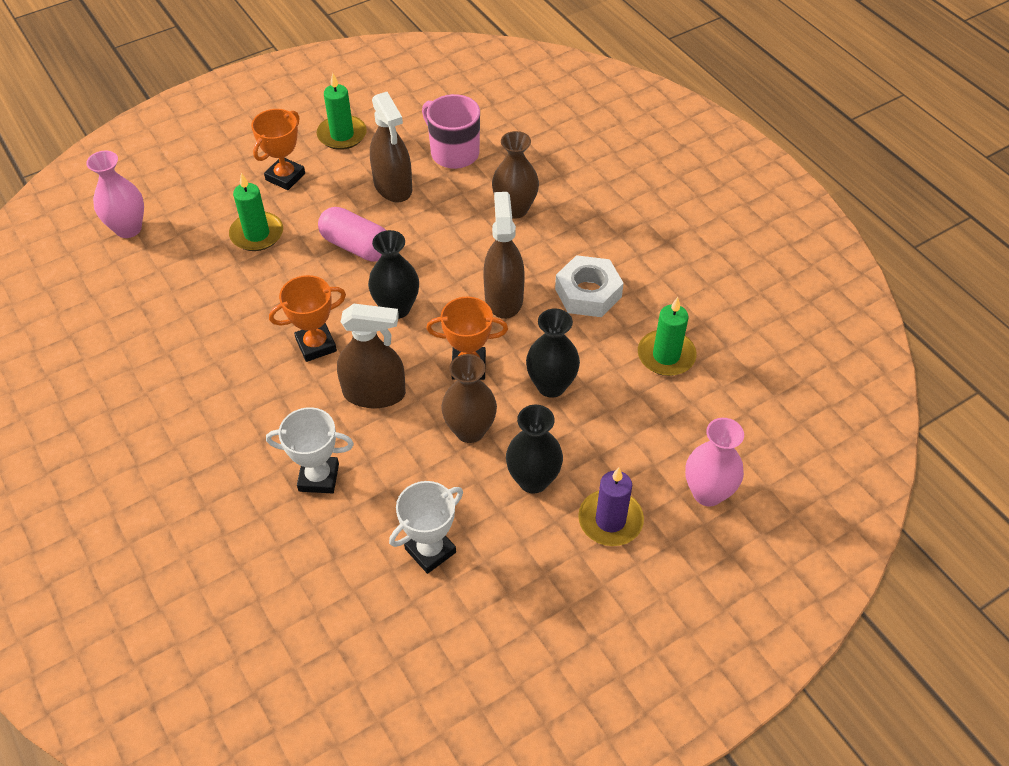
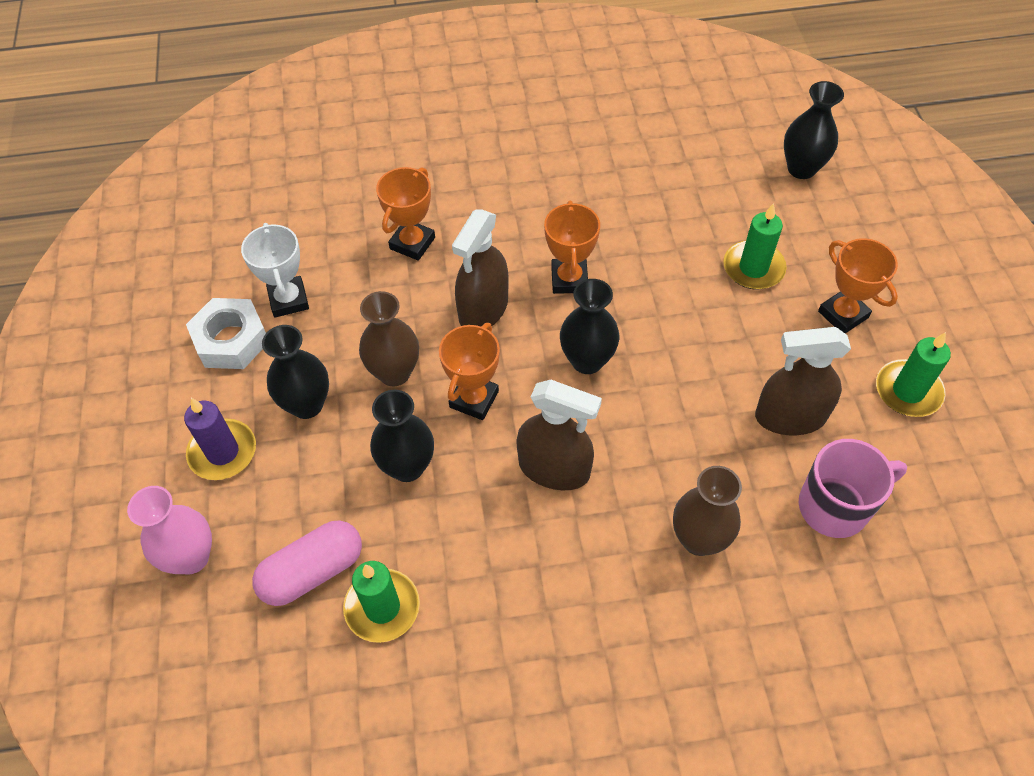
camera: 115 degrees right, 5 degrees up
(128, 228) = (801, 168): pink vase -> black vase
(319, 477) = (412, 243): white trophy -> orange trophy
(357, 246) = (698, 351): pink capsule -> pink capsule (312, 571)
(588, 293) = (519, 563): white nut -> white nut (231, 340)

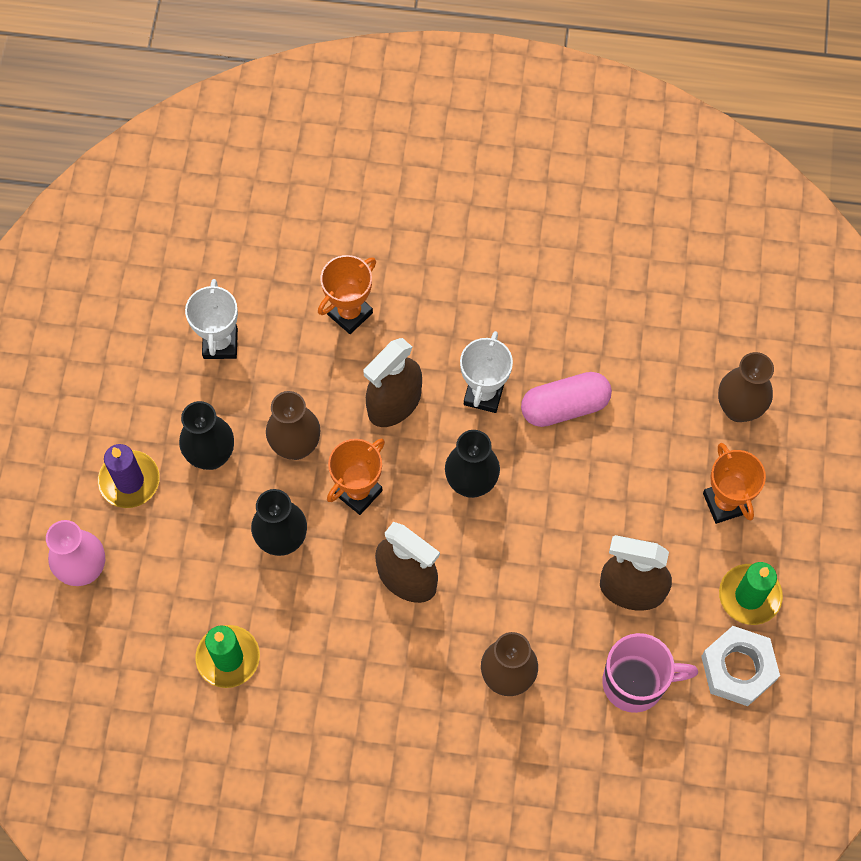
camera: 15 degrees right, 10 degrees up
(231, 340) = (160, 371): white nut -> white nut (738, 668)
(312, 571) = (179, 611): pink capsule -> pink capsule (564, 407)
(569, 279) = (484, 394): orange trophy -> white trophy
(753, 268) = (661, 430): green candle -> none
(801, 168) = (756, 332): black vase -> none
(816, 232) = (738, 408): none -> brown vase

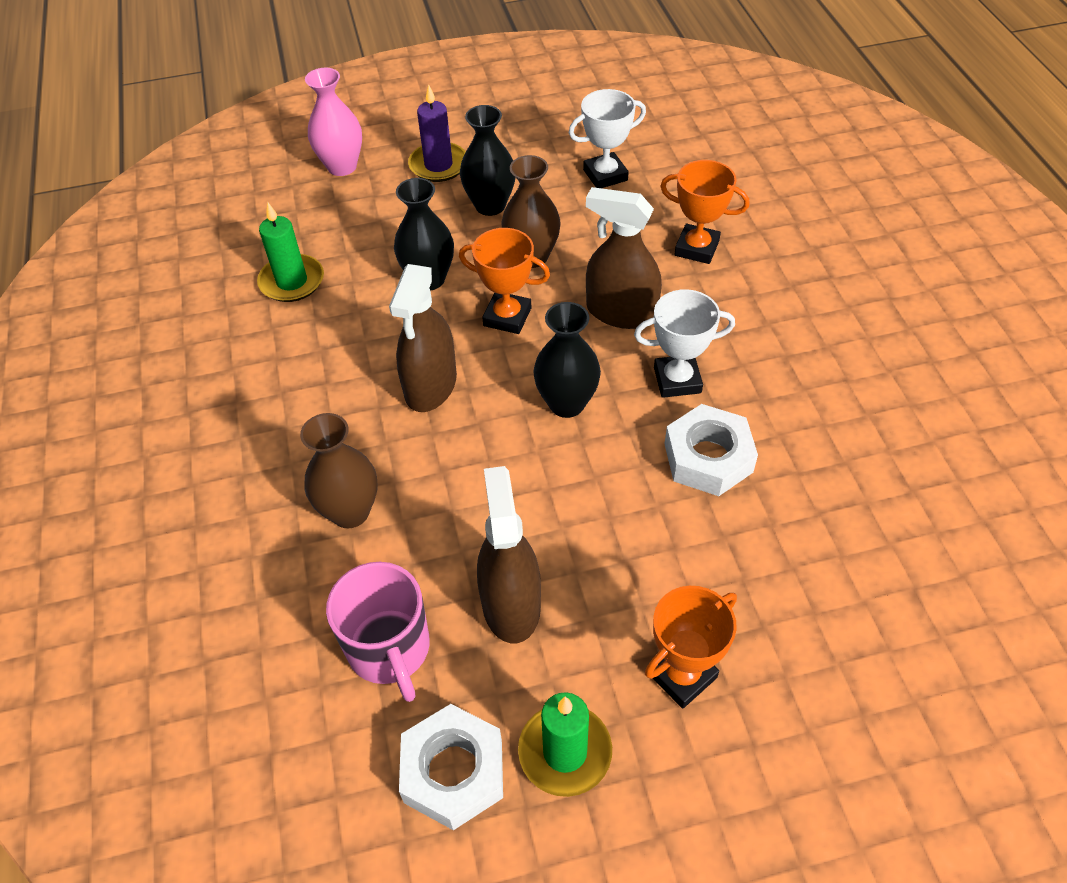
camera: 70 degrees right, 15 degrees down
(564, 407) = (708, 458): pink capsule -> white nut
(738, 408) = (825, 648): brown vase -> none

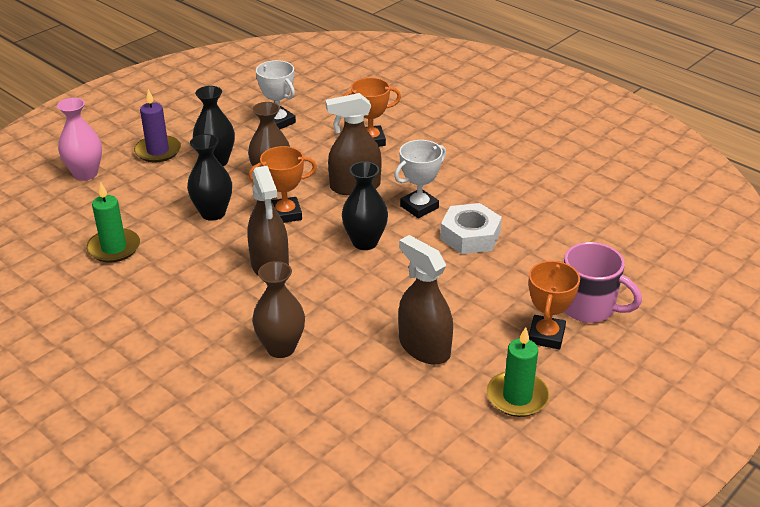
camera: 35 degrees left, 15 degrees down
(389, 650) = (373, 400): pink mug -> pink mug (589, 307)
(453, 772) = (466, 435): white nut -> none
(605, 175) = (278, 122): white trophy -> white trophy turned 75 degrees counterclockwise

